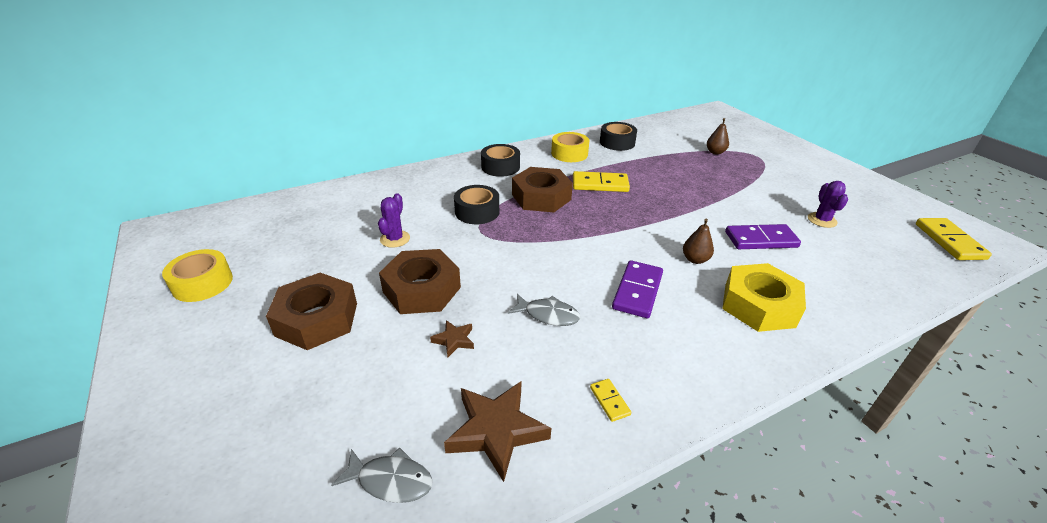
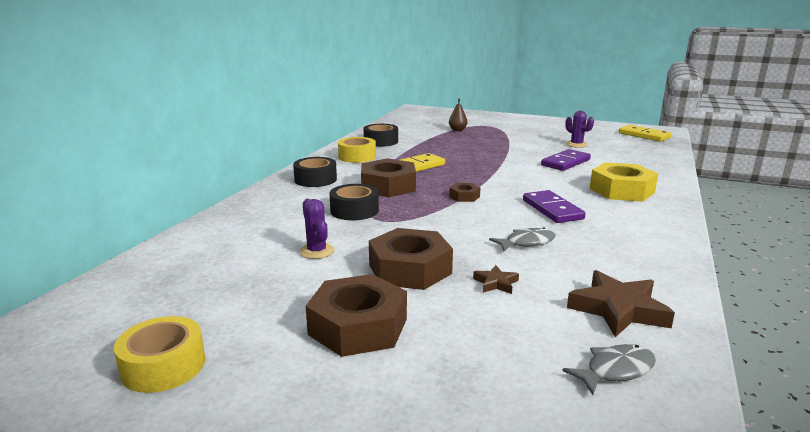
camera: 40 degrees left, 15 degrees down
(583, 237) = (464, 196): none -> brown nut
(609, 401) = (642, 263): yellow domino -> none
(695, 259) = (551, 183): brown pear -> none

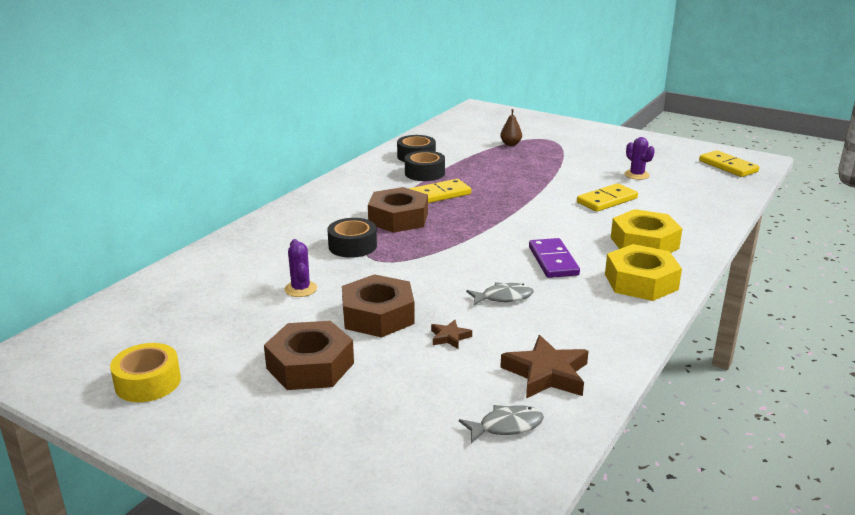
camera: 10 degrees right, 5 degrees up
(315, 179) = (328, 204): black tape -> black tape (424, 173)
(357, 157) = (382, 176): yellow tape -> none
(464, 196) = (470, 238): brown nut -> none
(565, 162) = (607, 200): purple domino -> yellow domino
(643, 220) = (641, 282): none -> yellow nut

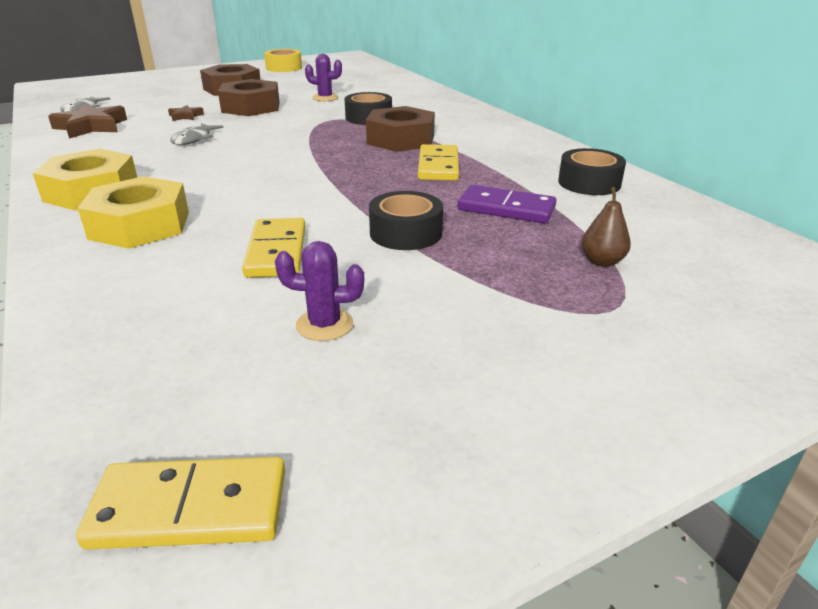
camera: 120 degrees right, 5 degrees up
(424, 173) = (517, 174): black tape -> black tape (405, 233)
(553, 261) = (205, 171): purple domino -> purple domino (506, 208)

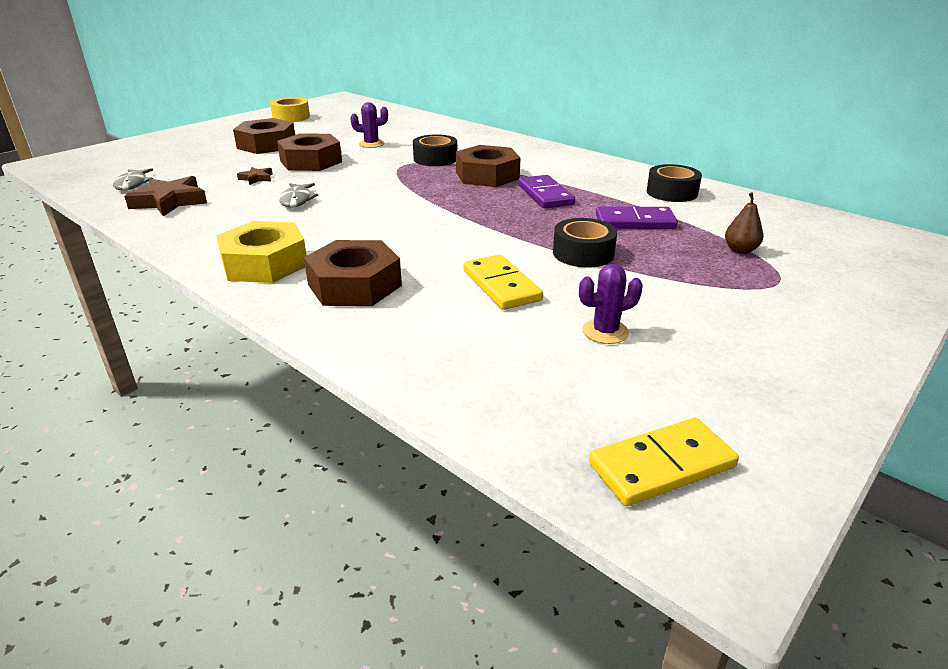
camera: 20 degrees left, 0 degrees up
(140, 225) = (354, 285): yellow nut -> brown nut
(438, 166) = (545, 195): yellow domino -> purple domino

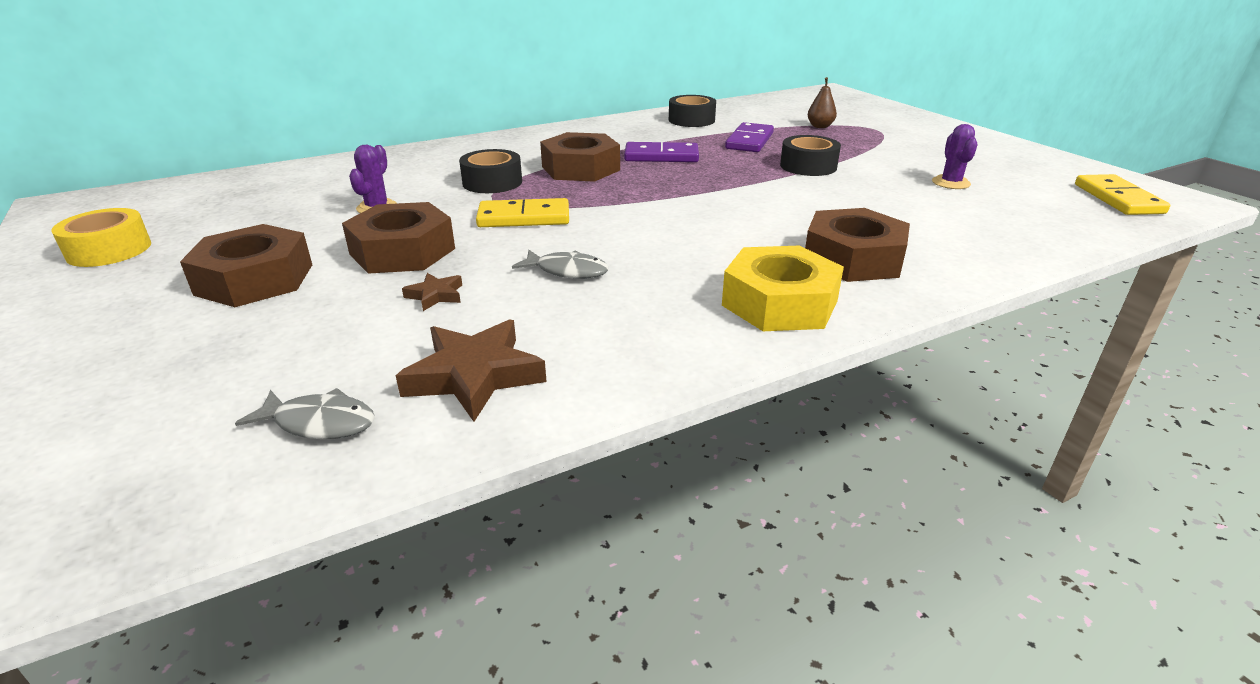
camera: 70 degrees left, 0 degrees up
(501, 285) = (866, 201): yellow domino -> yellow domino (524, 218)

